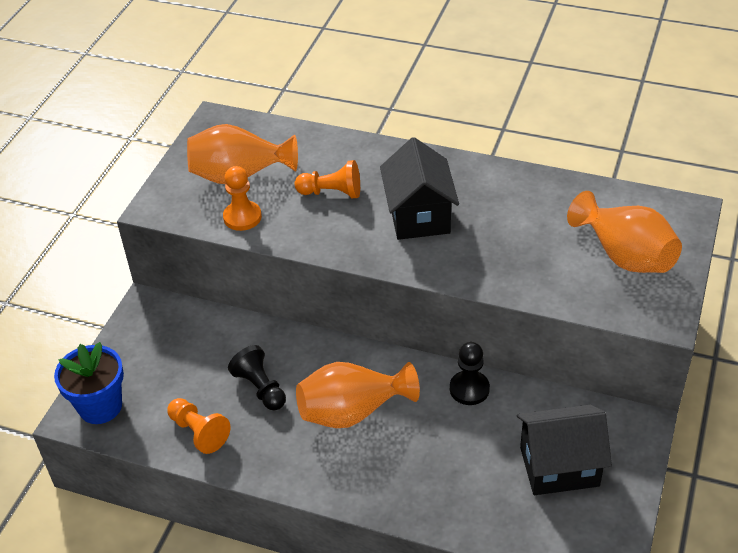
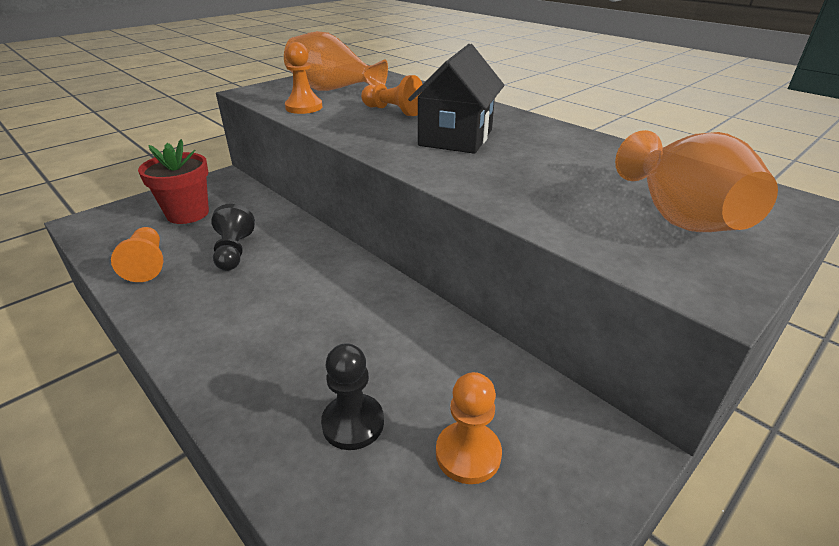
camera: 25 degrees right, 10 degrees down
(100, 406) = (108, 222): blue flower pot -> none
(167, 365) = (188, 213): none -> red flower pot
(353, 411) = (289, 298): orange vase -> none
(469, 389) = (423, 322): black pawn -> black pawn (353, 423)
(559, 466) = (468, 454): black house -> orange pawn

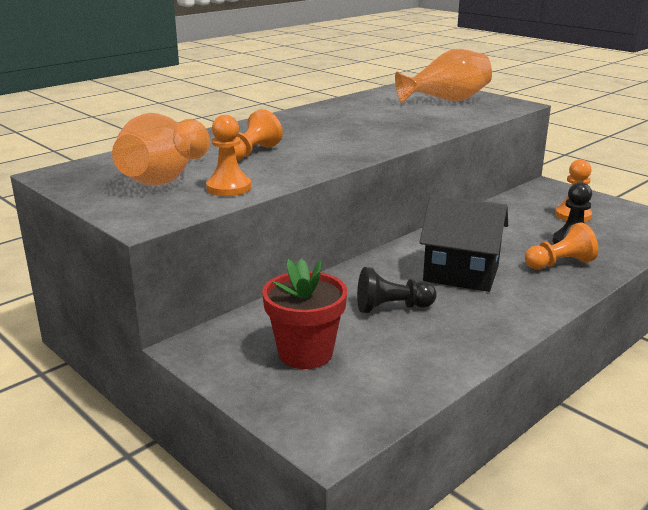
camera: 90 degrees left, 10 degrees down
(147, 264) = (426, 355): orange pawn -> orange pawn (559, 264)
(456, 138) = (327, 135): black house -> black house (461, 274)

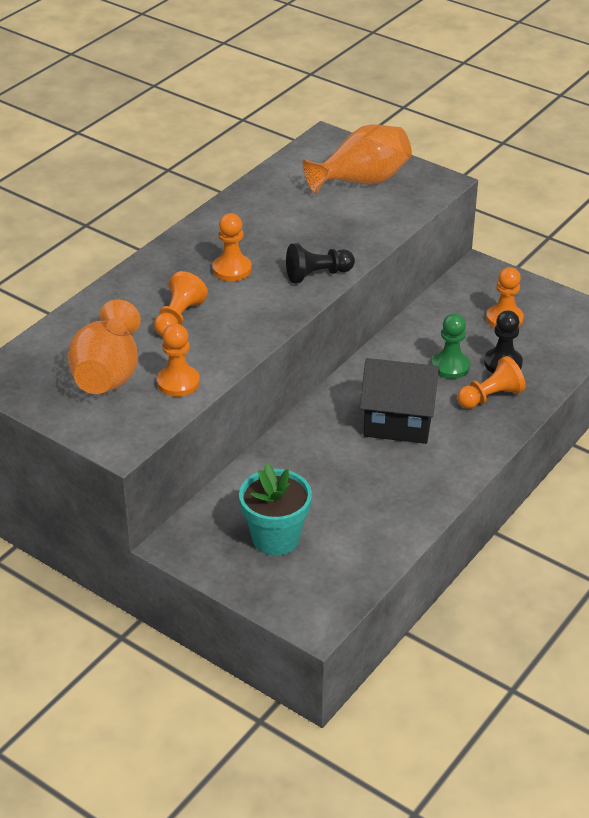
camera: 10 degrees left, 15 degrees up
(305, 353) = (275, 538): red flower pot -> turquoise flower pot
(314, 133) = (232, 269): none -> orange pawn
(392, 308) = (340, 475): black pawn -> black pawn (317, 275)
(518, 240) = (450, 366): none -> green pawn

